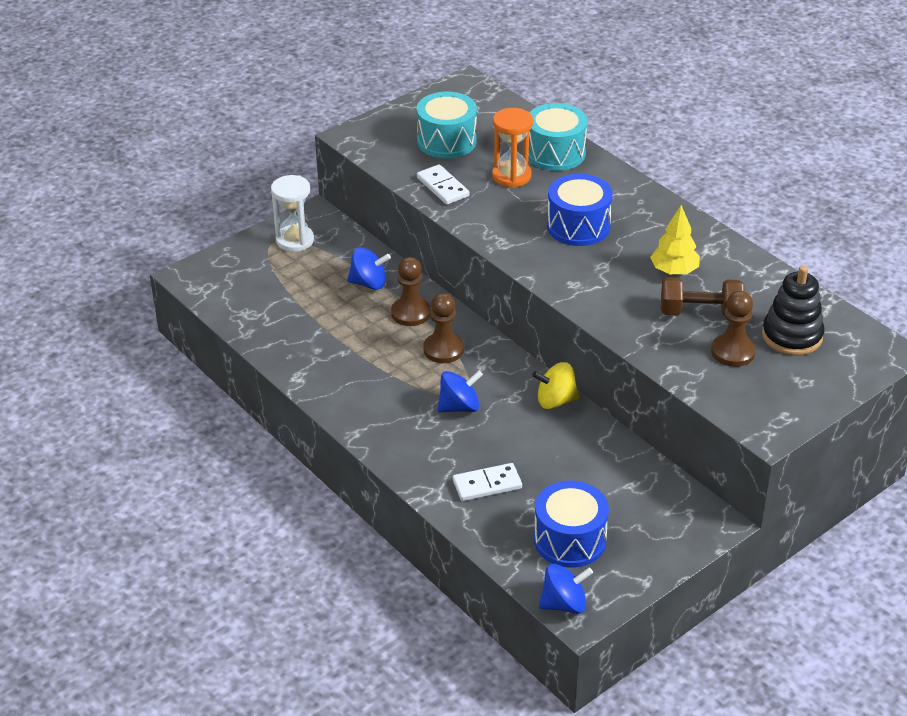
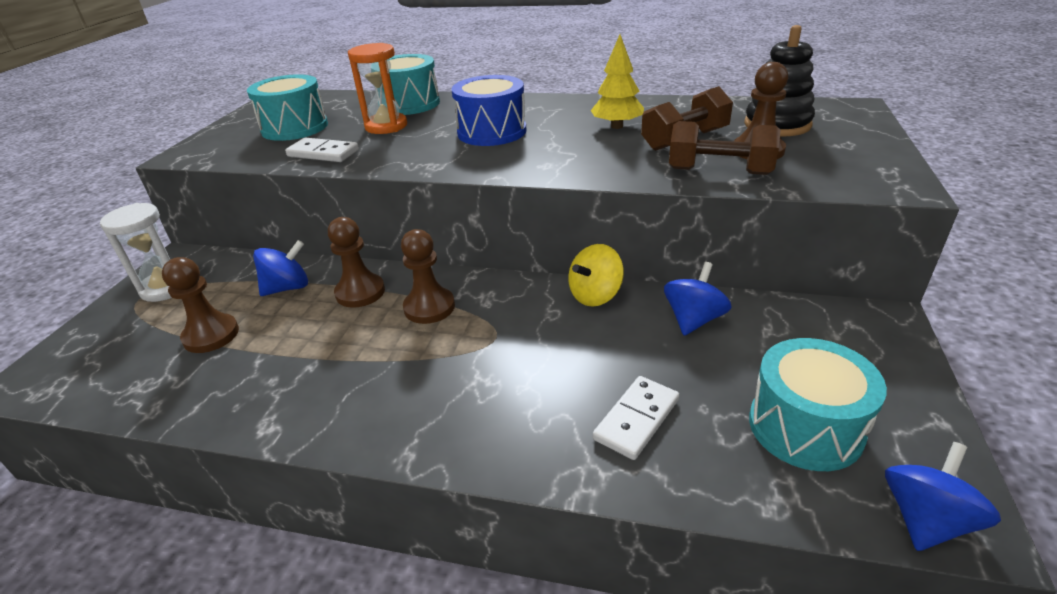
camera: 35 degrees left, 5 degrees down
(302, 297) = (211, 335): none -> brown pawn
(459, 407) = (506, 352): blue spinning top -> blue spinning top (693, 320)
(570, 540) = (805, 427): blue drum -> turquoise drum
(676, 354) = (719, 171): none -> brown dumbbell

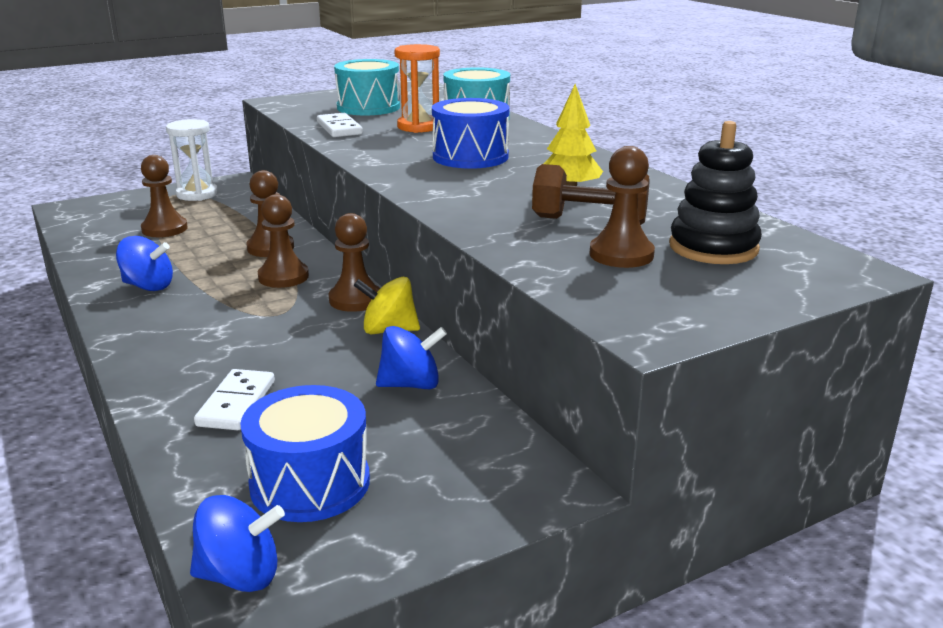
camera: 45 degrees right, 10 degrees down
(287, 288) = (244, 225): blue spinning top -> blue spinning top (148, 286)
(523, 290) = (355, 300): none -> brown pawn
(636, 419) = (236, 403): white domino -> white domino turned 75 degrees counterclockwise
(719, 171) = (537, 251): brown dumbbell -> none
(805, 427) = (310, 483): turquoise drum -> blue drum

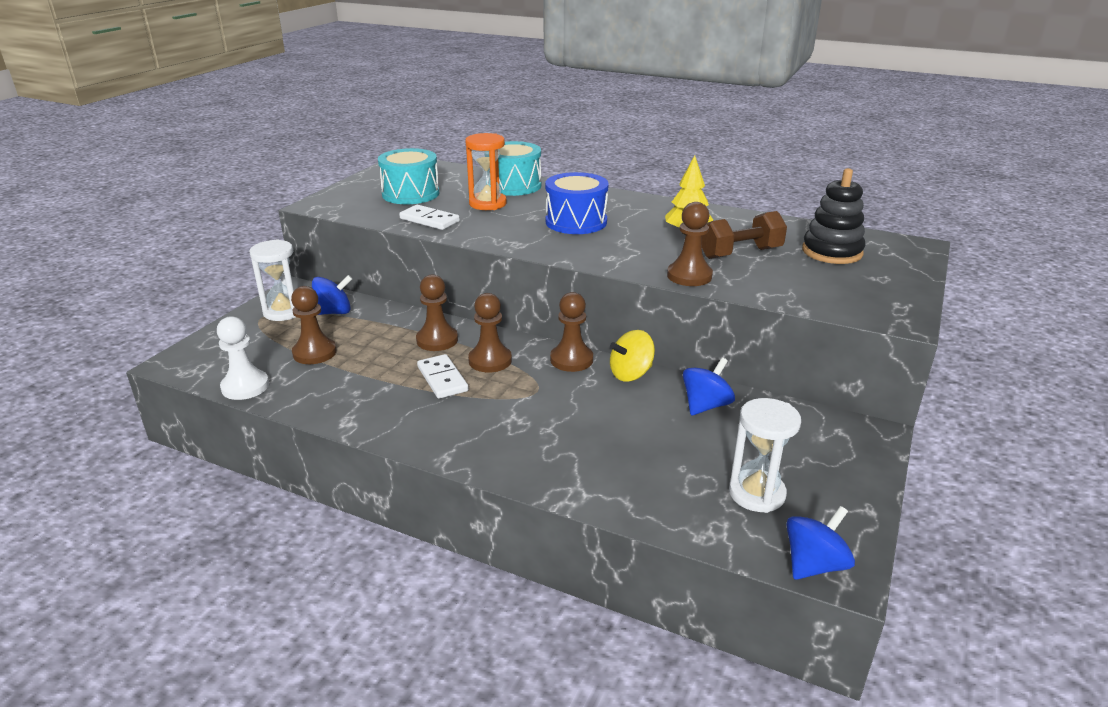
camera: 35 degrees left, 5 degrees up
(78, 237) = (245, 386): none -> white pawn
(148, 286) = (397, 406): blue spinning top -> blue spinning top (333, 312)
(236, 403) = (625, 465): white domino -> white domino (442, 379)
(310, 483) = (756, 493): blue drum -> white hourglass
(621, 254) = (799, 272): brown pawn -> brown pawn (689, 276)

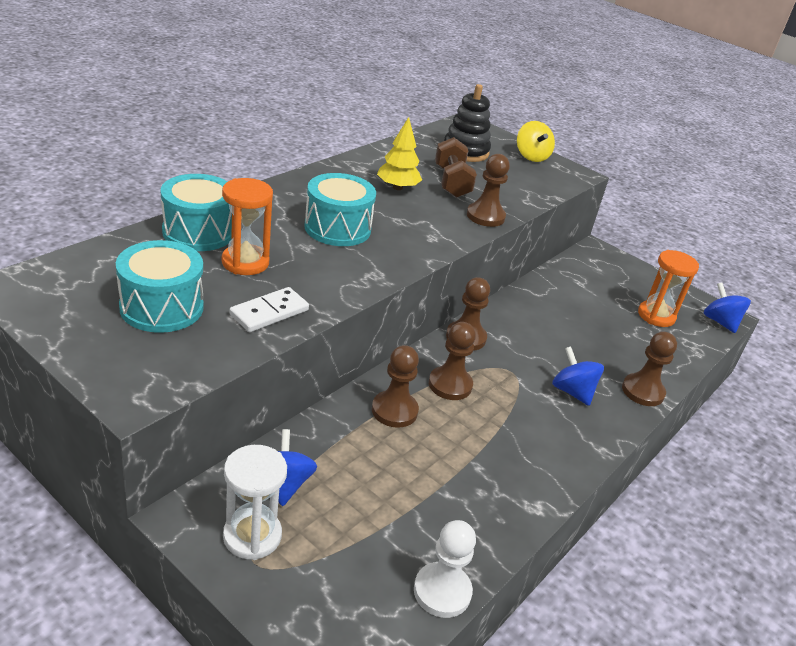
camera: 80 degrees left, 5 degrees up
(314, 353) = (383, 516): brown pawn -> brown pawn (642, 391)
(442, 379) = (474, 424): white domino -> none
(576, 222) = (337, 228): blue drum -> turquoise drum
(631, 374) = (499, 315): yellow spinning top -> yellow spinning top (531, 156)
(705, 406) = (553, 297): blue spinning top -> blue spinning top (572, 392)
(756, 493) = (656, 316): white hourglass -> orange hourglass

